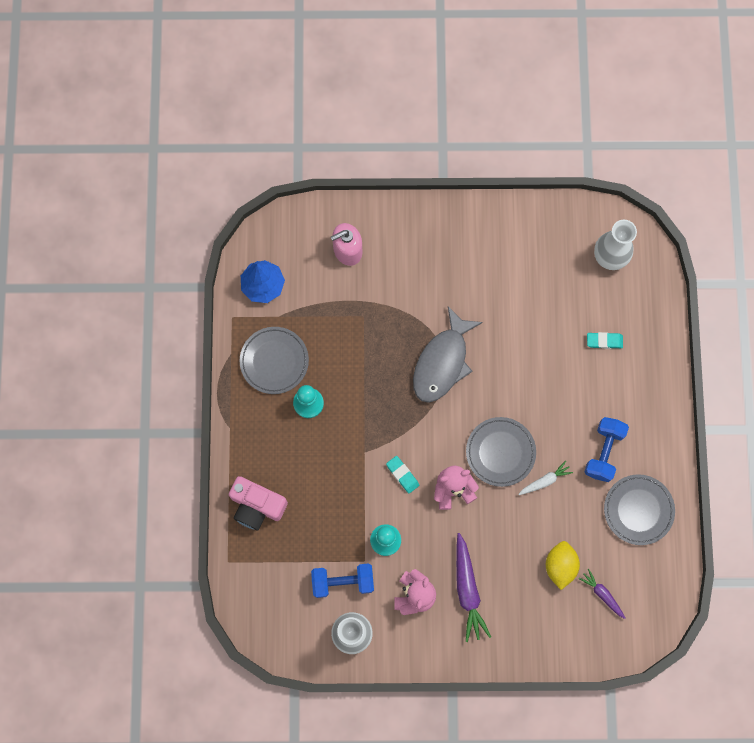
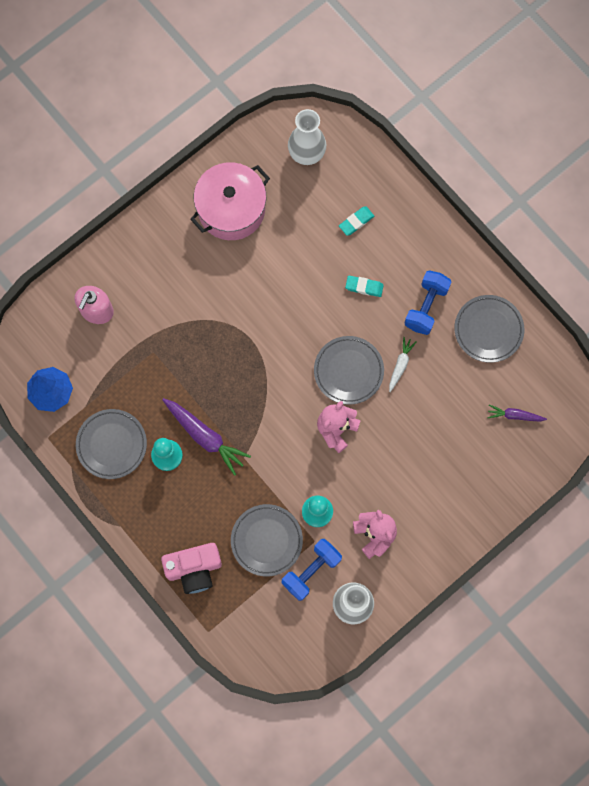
camera: 40 degrees left, 0 degrees up
(329, 530) = (266, 540): none -> grey plate
(402, 475) = (288, 450): turquoise eraser -> turquoise eraser (364, 287)
(442, 362) = (245, 338): grey fish -> none
(467, 590) = (412, 497): purple carrot -> purple carrot (205, 436)
(514, 254) = (231, 209): none -> pink pot
(560, 566) = (465, 420): yellow lemon -> none
(604, 452) = (426, 307): blue dumbbell -> blue dumbbell turned 45 degrees clockwise

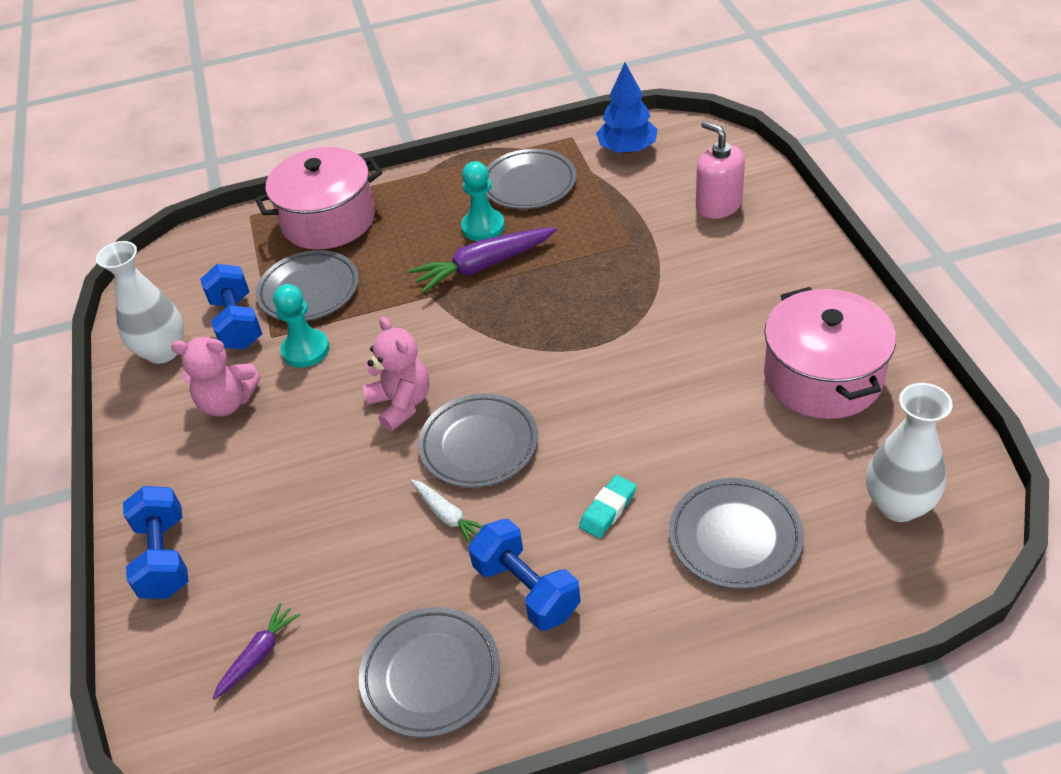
camera: 120 degrees right, 30 degrees down
(194, 569) = (328, 220): pink camera -> pink pot
(356, 222) = (735, 537): turquoise eraser -> grey plate
(486, 500) = (164, 557): none -> blue dumbbell

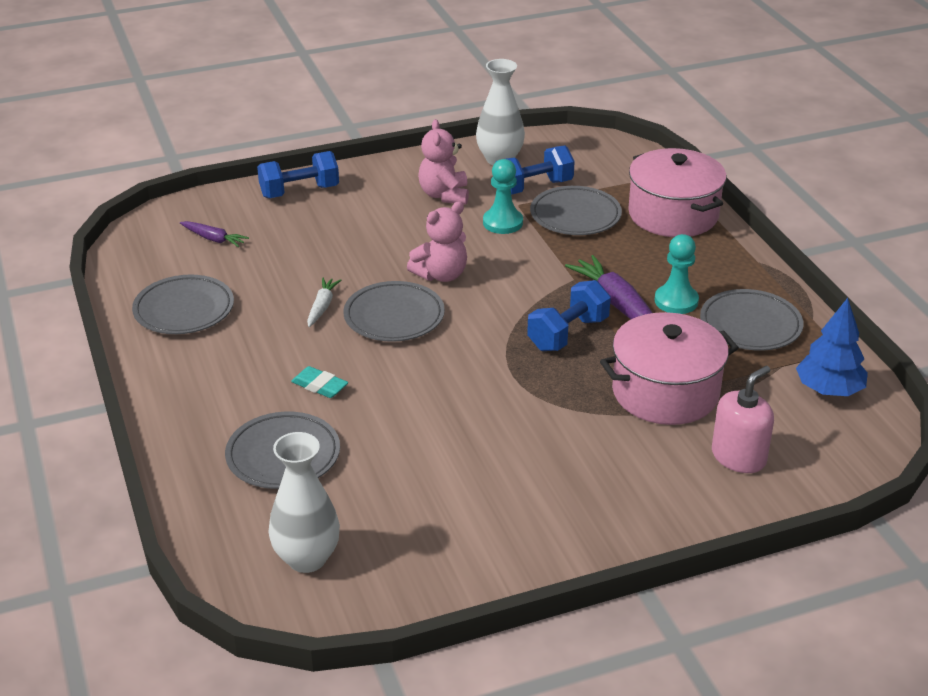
camera: 80 degrees right, 10 degrees down
(448, 516) = (322, 307): white carrot -> white carrot turned 150 degrees clockwise
(526, 589) = (248, 348): blue dumbbell -> blue dumbbell (568, 334)
(822, 377) = (472, 520): pink pot -> pink pot (665, 392)

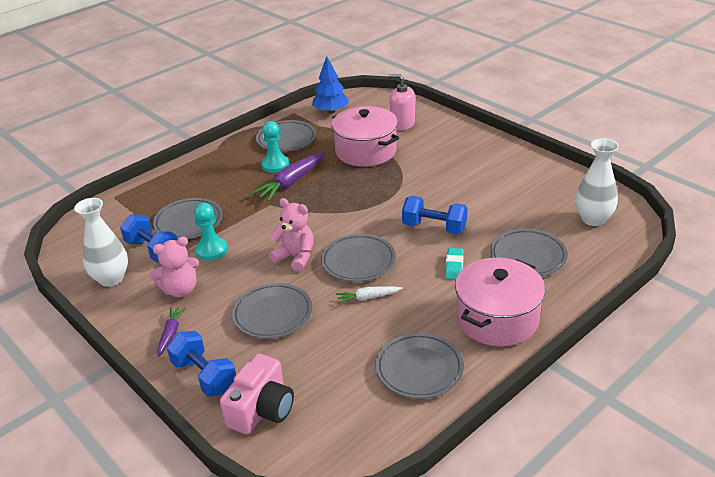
camera: 110 degrees left, 0 degrees up
(214, 239) = (308, 399): purple carrot -> purple carrot (170, 334)
(227, 213) = (262, 409): none -> pink camera
(352, 242) = (272, 314): none -> grey plate
(568, 334) = (332, 192): blue dumbbell -> blue dumbbell (434, 227)
(673, 214) = (171, 186): pink pot -> pink pot (497, 319)

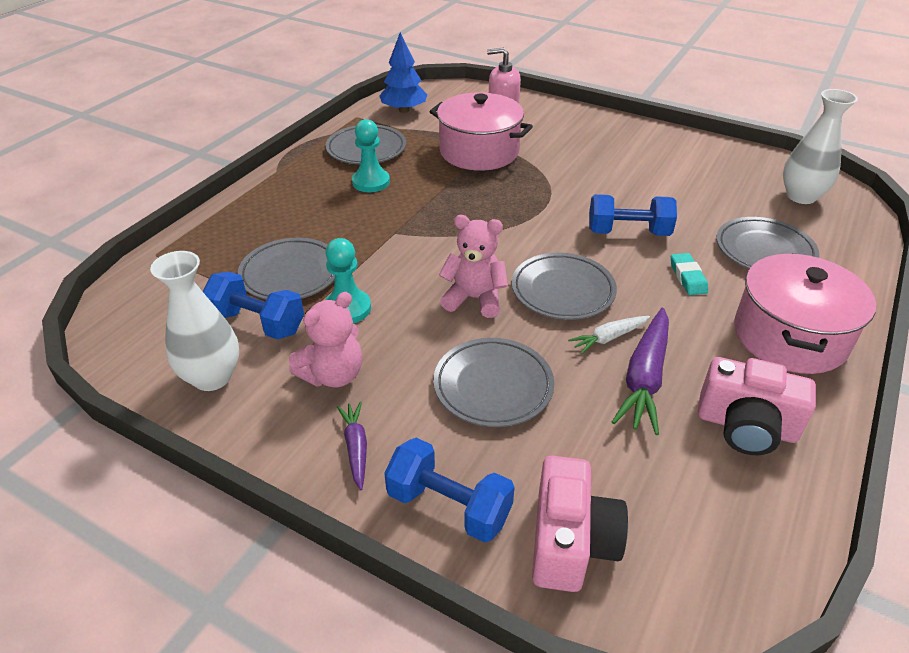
camera: 20 degrees left, 5 degrees up
(291, 182) = (406, 201): purple carrot -> purple carrot (645, 378)
(419, 369) = (746, 426): grey plate -> pink camera

